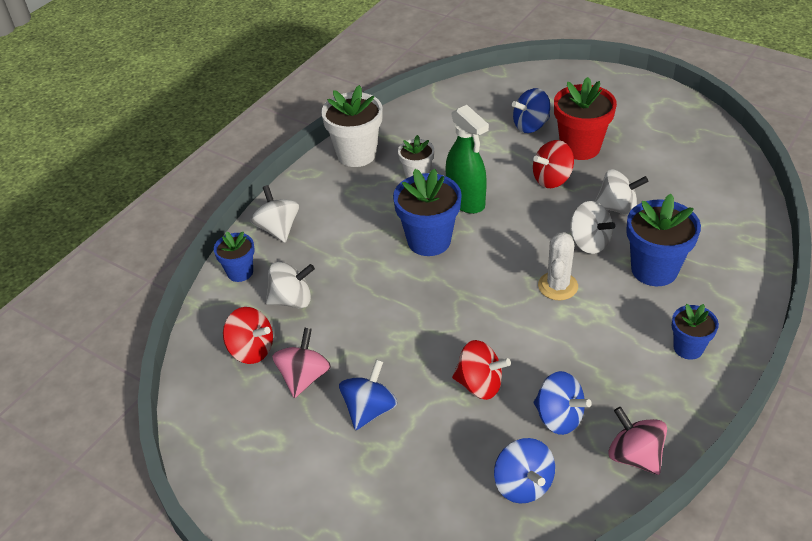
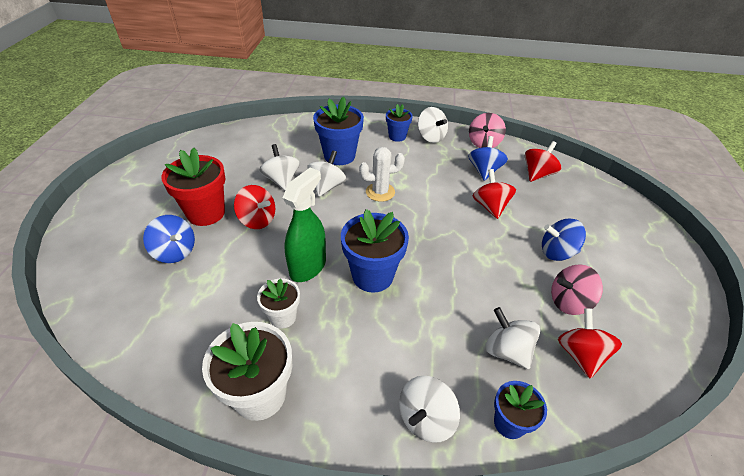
camera: 120 degrees left, 0 degrees up
(523, 484) = (537, 174): blue spinning top -> red spinning top
(674, 390) = (431, 137): none -> white spinning top

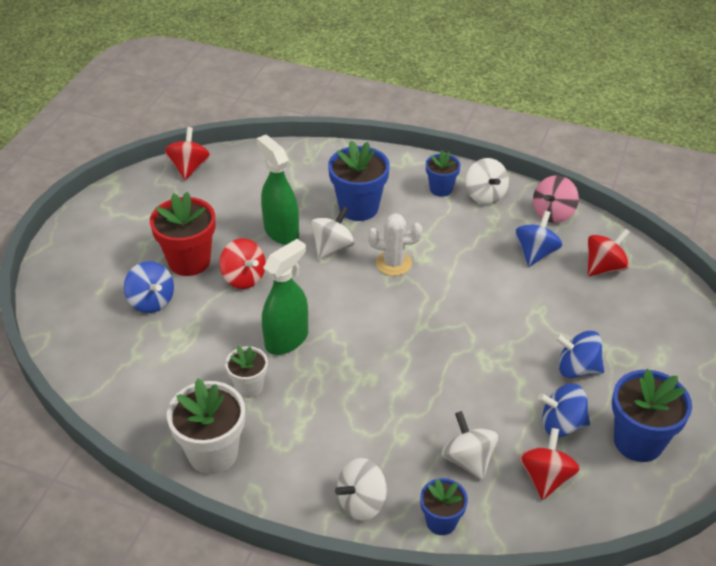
camera: 15 degrees right, 0 degrees up
(281, 180) = (281, 232): white spinning top -> green spray bottle
(372, 276) = (353, 360): blue flower pot -> blue flower pot (638, 441)
(490, 206) = (522, 301): red spinning top -> red spinning top (189, 168)
(569, 302) = (561, 424): pink spinning top -> blue spinning top

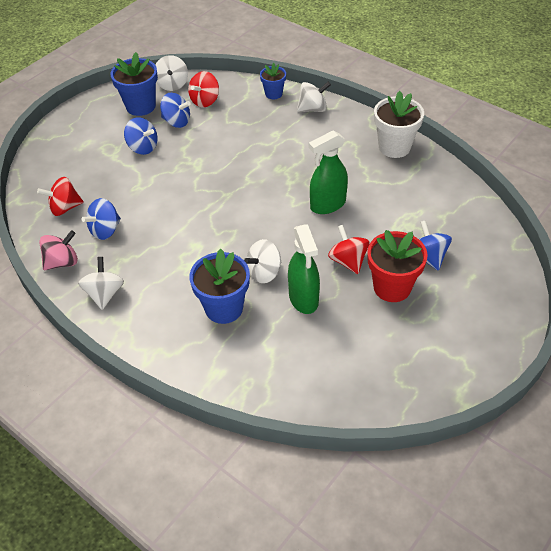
camera: 160 degrees left, 5 degrees up
(189, 168) = (377, 403): red spinning top -> none
(249, 387) = (363, 179): white flower pot -> none
(393, 263) = (221, 246): white cactus -> none
(441, 189) = (138, 311): blue flower pot -> none
(468, 459) = (242, 116): white spinning top -> white spinning top (172, 84)

